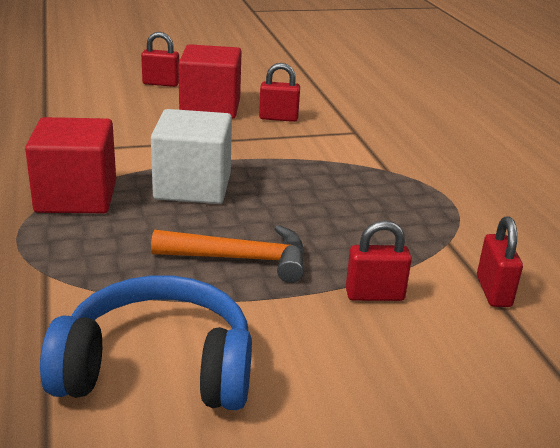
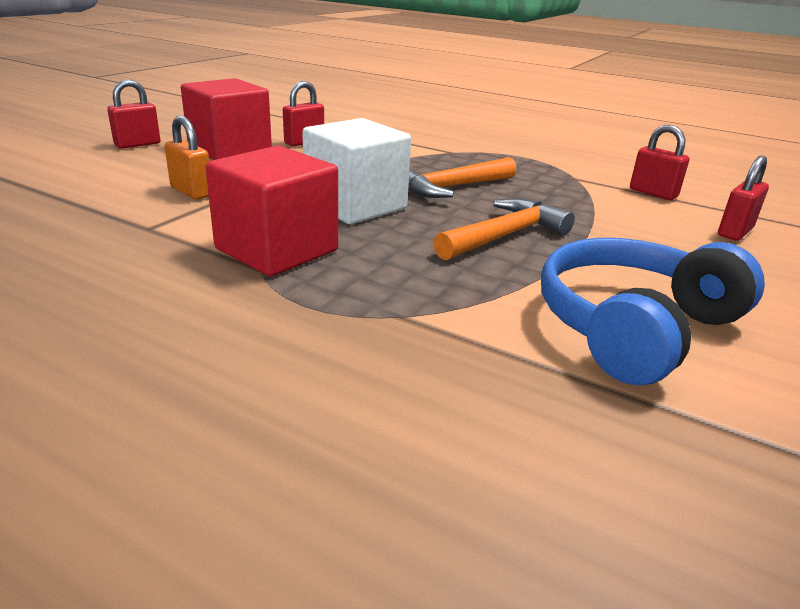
camera: 45 degrees left, 0 degrees up
(117, 134) = (191, 192): none -> orange padlock
(301, 202) = (451, 187): none -> orange hammer
(374, 295) = (616, 220): red padlock -> red padlock (735, 232)

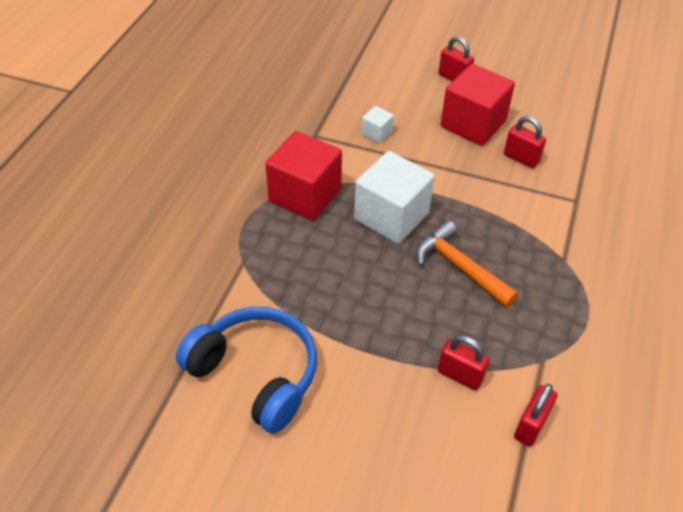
camera: 80 degrees right, 20 degrees up
(191, 192) = (376, 133): orange padlock -> white cube
(505, 236) = (371, 306): orange hammer -> none
(735, 232) = (451, 480): red padlock -> red padlock (460, 375)

